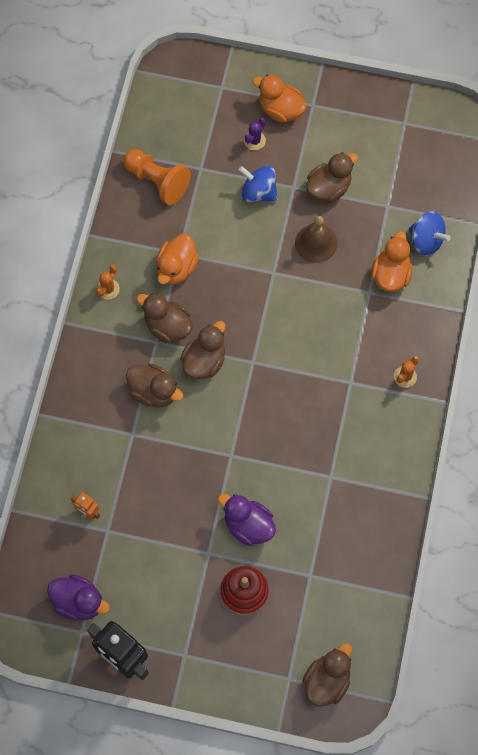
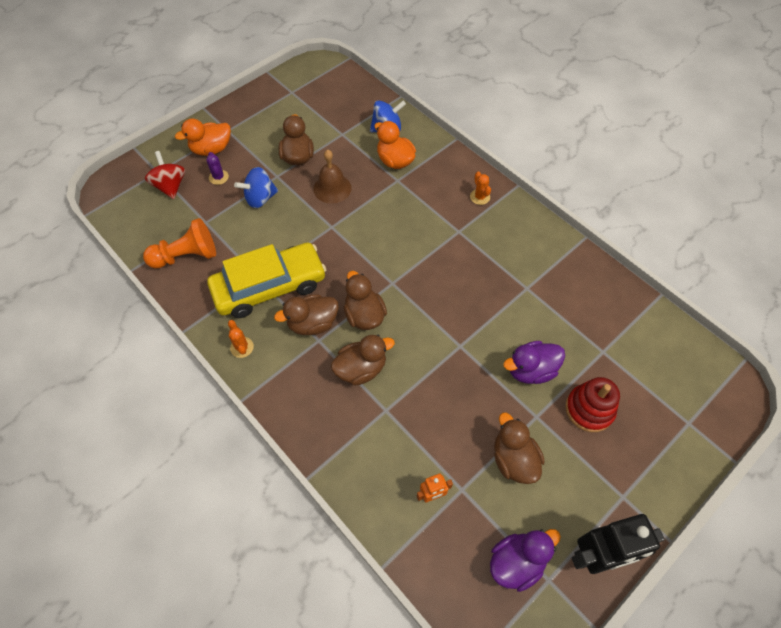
camera: 55 degrees left, 10 degrees down
(176, 268) = (269, 287): orange duck -> yellow car
(215, 110) = (170, 186): none -> red spinning top
(327, 680) = (705, 394): brown duck -> brown duck (513, 459)

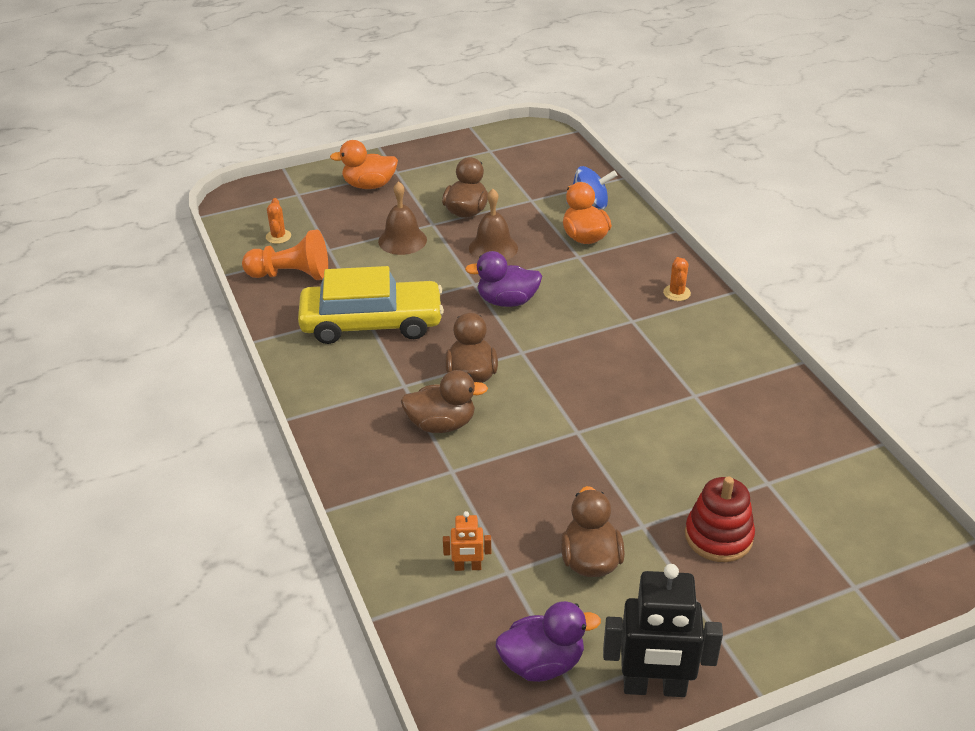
camera: 20 degrees right, 20 degrees down
(170, 186) = (306, 209): red spinning top -> none
(218, 177) = (364, 212): purple cactus -> none
(242, 347) = (311, 371): orange cactus -> orange cactus (278, 236)
(260, 198) = (402, 240): blue spinning top -> brown bell
(312, 323) = (405, 368): brown duck -> none
(530, 370) = (658, 477): purple duck -> purple duck (507, 301)

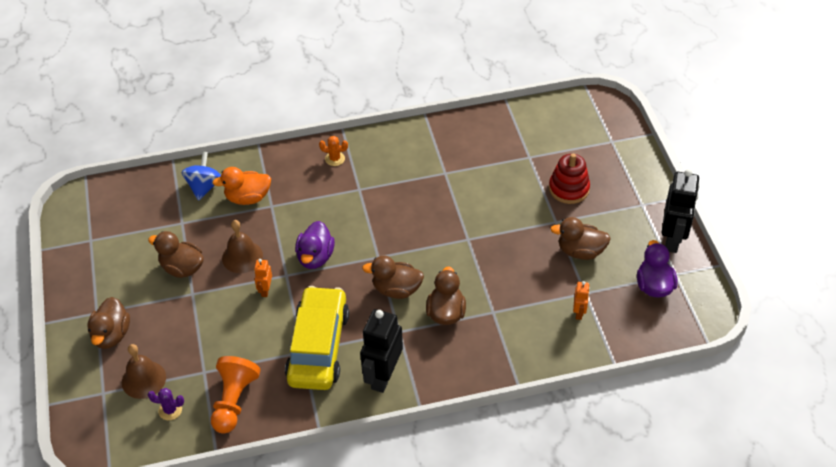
camera: 80 degrees left, 10 degrees up
(278, 236) = (170, 410): orange cactus -> purple cactus
(333, 380) = (383, 376): none -> black robot
(369, 185) = (111, 335): orange duck -> brown duck
(402, 240) = (209, 317): brown bell -> brown bell (143, 379)
(447, 272) = (265, 290): none -> orange robot

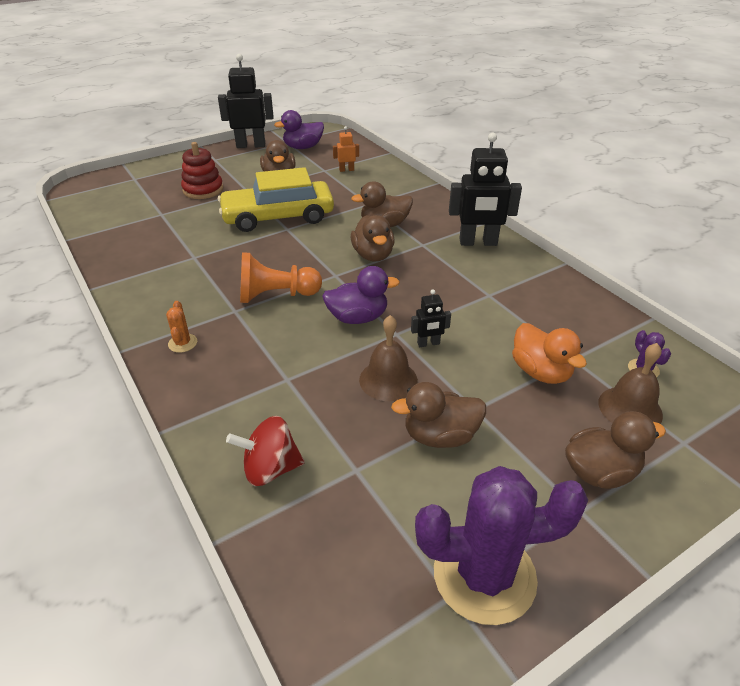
camera: 110 degrees left, 10 degrees down
(91, 256) = (484, 575): none -> purple cactus
(182, 268) = (440, 436): brown duck -> brown duck turned 75 degrees clockwise
(204, 187) = (270, 469): blue spinning top -> red spinning top
(234, 401) = (586, 324): orange pawn -> orange pawn (276, 295)
(248, 198) = (279, 408): orange duck -> orange duck (540, 372)
(265, 290) = (428, 343): orange robot -> black robot
(318, 346) = (475, 286): yellow car -> yellow car (278, 217)

